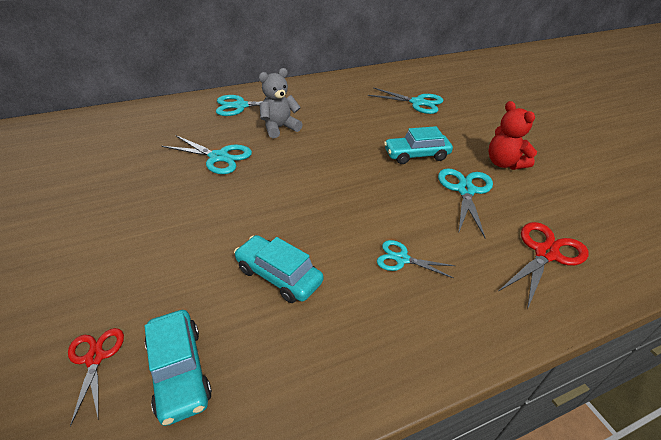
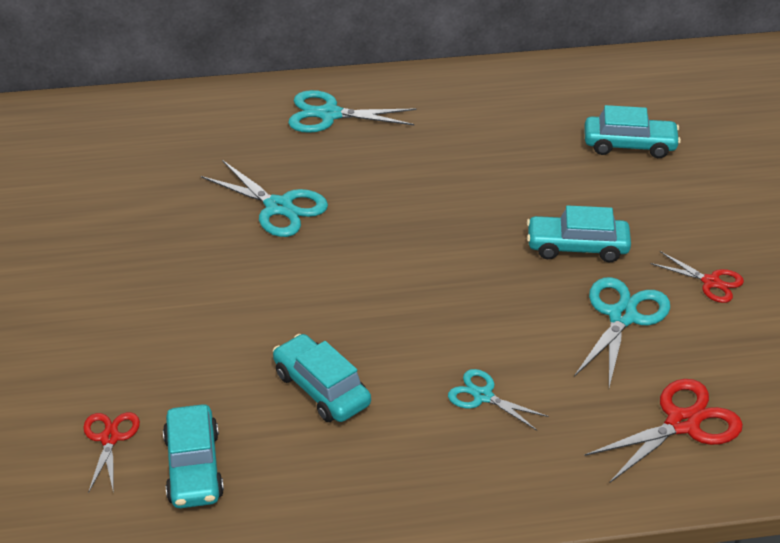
camera: 15 degrees right, 0 degrees up
(279, 128) = (380, 166): grey teddy bear -> none
(417, 103) = (629, 145): turquoise scissors -> turquoise car
(504, 163) = (710, 282): red teddy bear -> red scissors

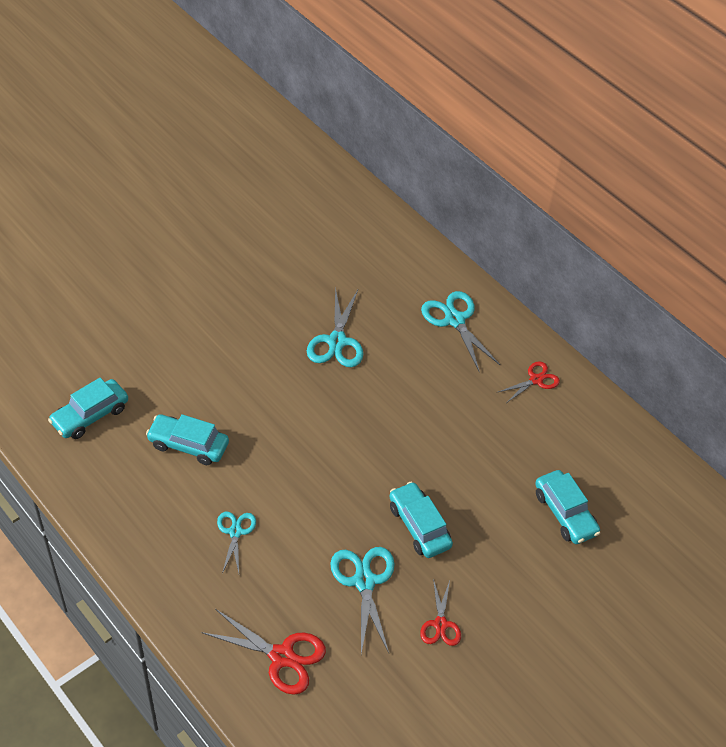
camera: 55 degrees right, 10 degrees up
(110, 438) = (88, 366): red scissors -> red scissors (536, 380)
(321, 389) = (188, 445): turquoise car -> turquoise car turned 90 degrees counterclockwise
(622, 317) = (364, 581): turquoise scissors -> turquoise scissors turned 90 degrees counterclockwise

